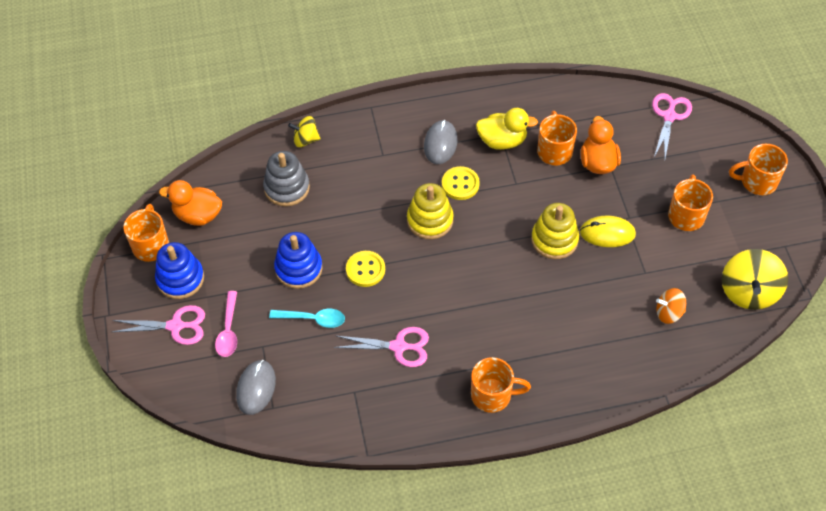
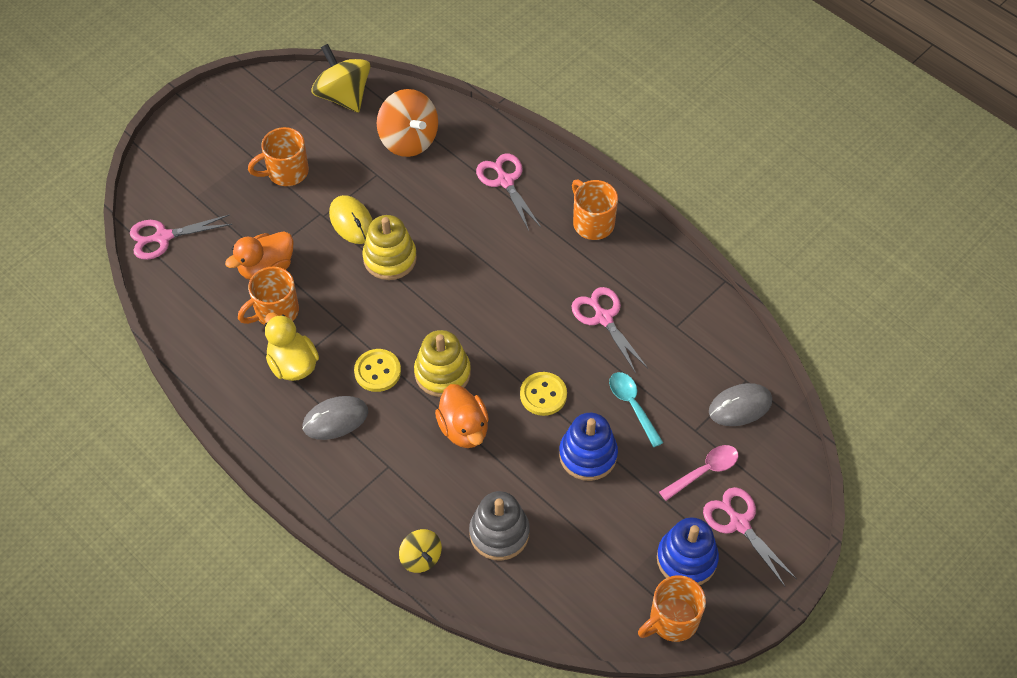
camera: 125 degrees left, 0 degrees up
(198, 215) = (600, 600): orange duck -> orange duck (464, 429)
(578, 357) = (505, 181): none -> pink scissors
(669, 313) = (409, 140): orange spinning top -> orange spinning top, size x1.74
(749, 292) = (343, 96): yellow spinning top -> yellow spinning top turned 105 degrees counterclockwise
(757, 181) = (207, 137): orange mug -> none

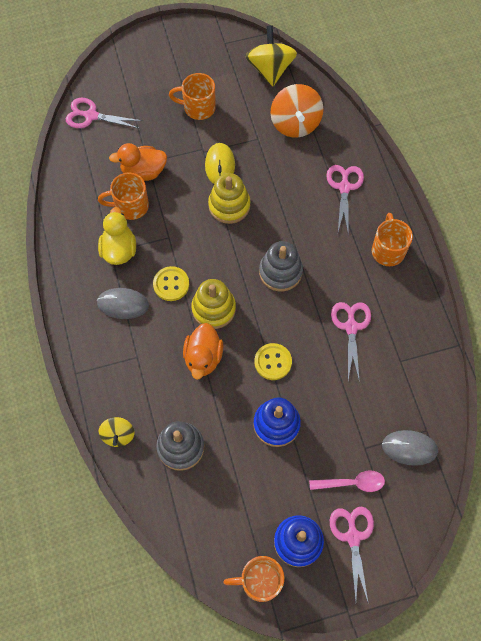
camera: 30 degrees right, 10 degrees up
(492, 299) = (280, 272): none -> grey stacking toy
(632, 405) = (331, 404): turquoise spoon -> none

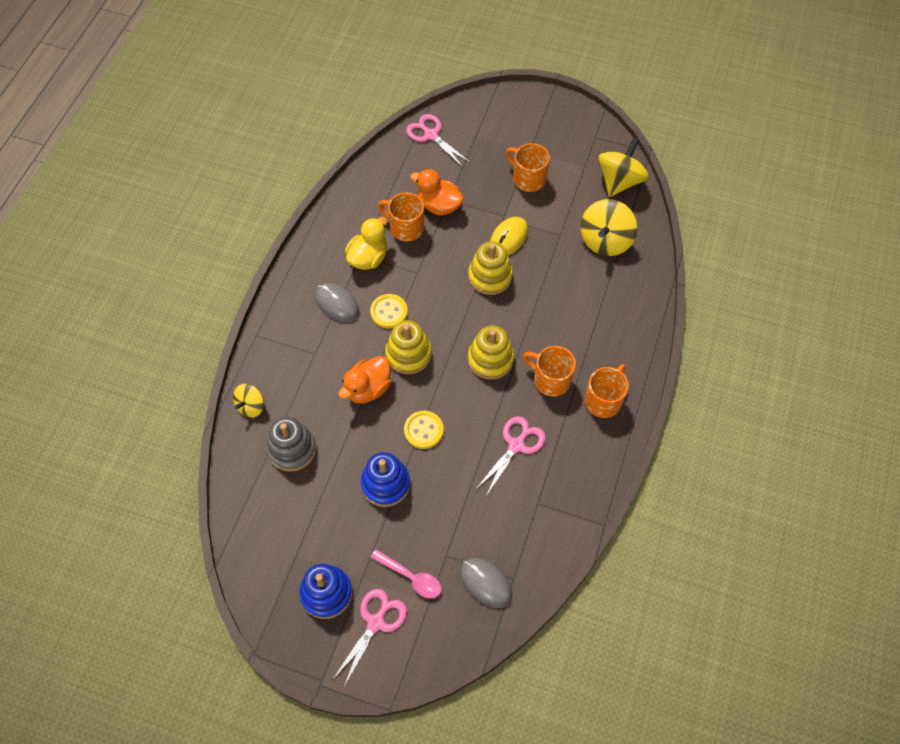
camera: 35 degrees right, 5 degrees down
(259, 581) = (269, 602): orange mug -> orange mug (550, 380)
(280, 272) = (490, 359): grey stacking toy -> yellow stacking toy
(295, 123) = (605, 240): orange spinning top -> yellow spinning top
(344, 187) = (607, 321): pink scissors -> none

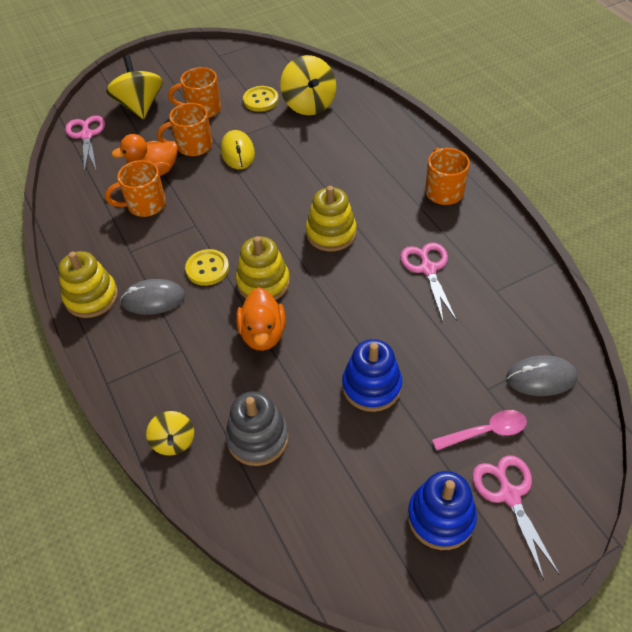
camera: 45 degrees left, 10 degrees down
(368, 258) = (139, 247): yellow duck -> none
(423, 430) = (348, 322): yellow button -> yellow button (261, 100)
(431, 135) = (86, 135): pink scissors -> pink scissors turned 75 degrees clockwise
(490, 276) = (257, 184): yellow stacking toy -> yellow stacking toy (91, 297)
(550, 380) = (391, 210): orange mug -> orange mug (193, 146)
(619, 181) = (270, 67): yellow spinning top -> yellow spinning top (140, 106)

